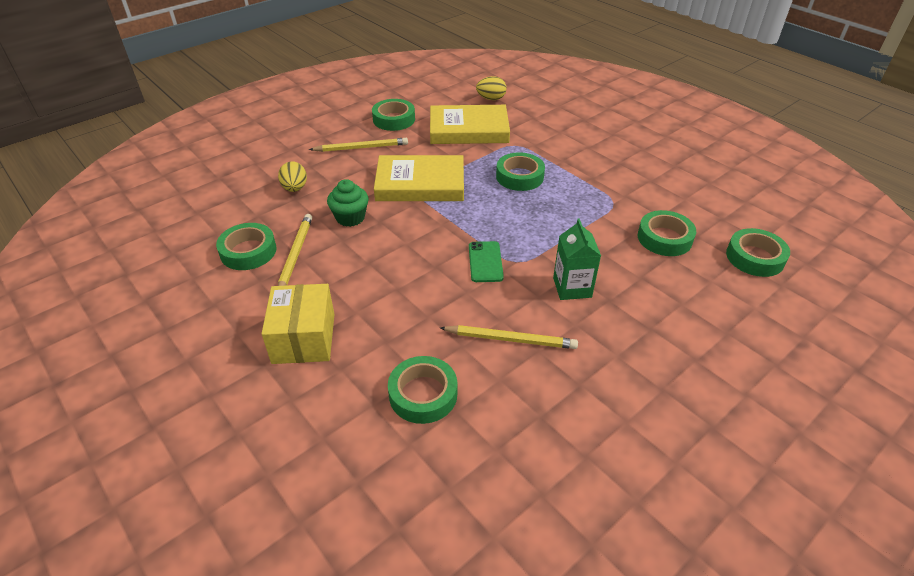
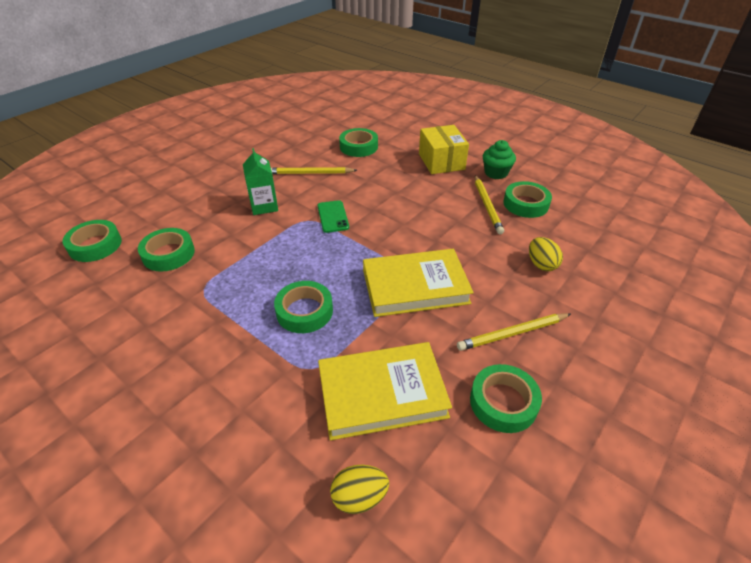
camera: 170 degrees right, 0 degrees up
(350, 218) = (464, 240): green cupcake -> green cupcake (496, 173)

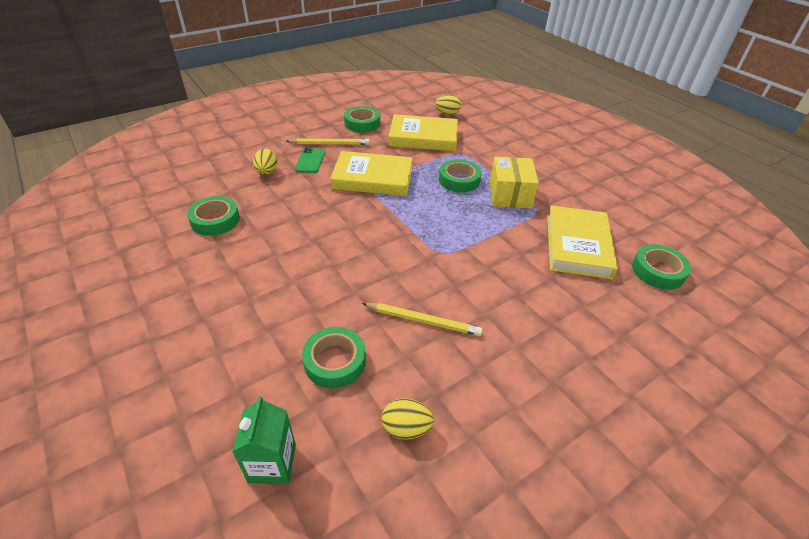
camera: 165 degrees left, 0 degrees up
(168, 254) = (577, 245): green tape -> yellow book
(264, 206) = (487, 280): green carton -> green carton (272, 463)
(306, 133) = (406, 428): none -> yellow egg
(333, 216) = (414, 250): green phone -> green phone (310, 161)
(441, 161) = (243, 299): yellow box -> yellow box (509, 194)
(487, 205) = (254, 227): yellow pencil -> none
(496, 173) = (198, 264): green cupcake -> none

